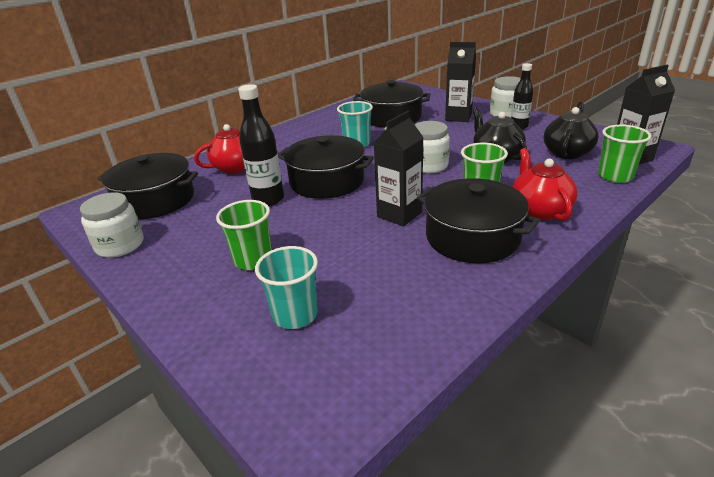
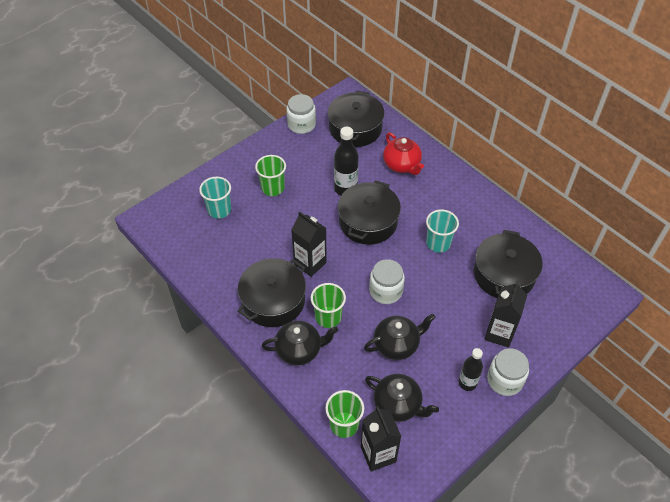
camera: 90 degrees right, 20 degrees up
(539, 210) = (299, 350): red teapot -> black teapot

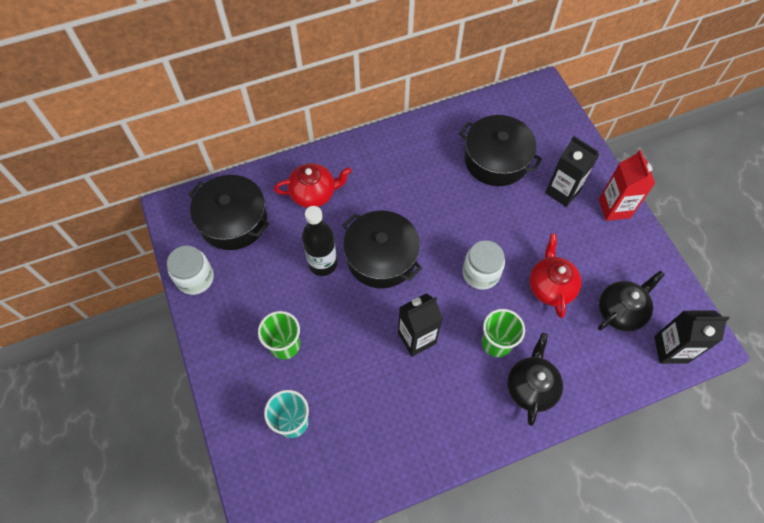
camera: 70 degrees left, 10 degrees up
(273, 301) = (456, 396): black pot -> none
(344, 424) = (632, 371): green cup -> none
(397, 344) = (550, 286): black teapot -> red teapot
(438, 243) = (436, 201): turquoise cup -> none
(467, 383) = (610, 240): black bottle -> none
(504, 380) = (614, 208): white jar -> red carton

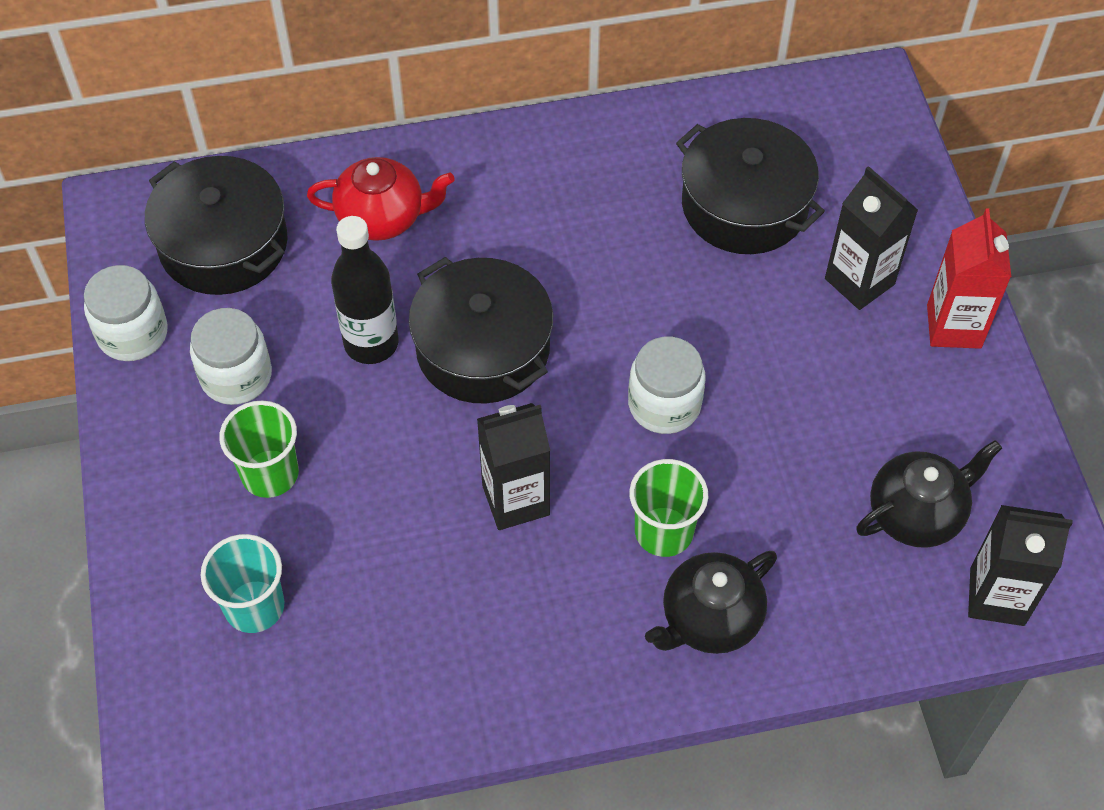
camera: 10 degrees right, 5 degrees down
(255, 293) = (236, 376): none -> white jar
(531, 387) = (709, 619): black teapot -> black teapot turned 150 degrees counterclockwise
(550, 286) = (792, 449): red teapot -> none

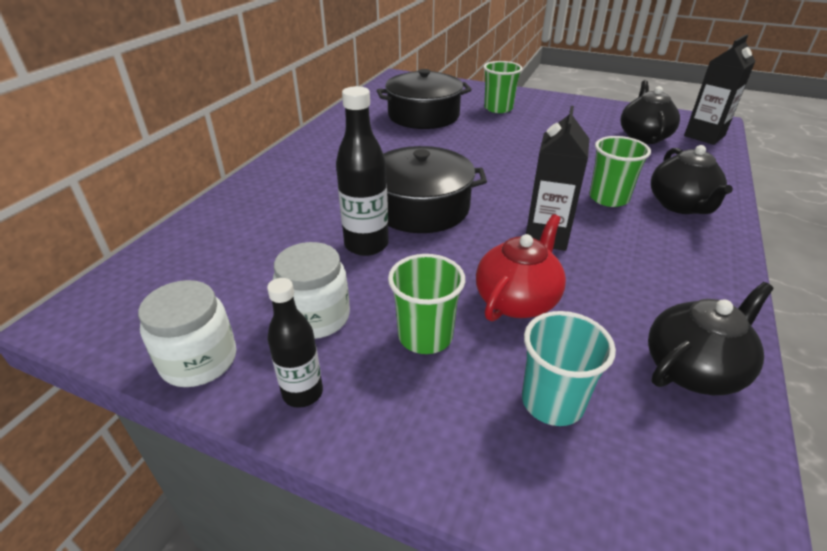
camera: 55 degrees left, 20 degrees down
(148, 427) = (302, 393): none -> black bottle
(223, 244) = (196, 275): black pot -> none
(371, 704) = (693, 369): none -> black teapot
(382, 217) = (279, 206): red teapot -> red teapot (517, 300)
(664, 404) = (521, 170): white jar -> none
(859, 281) = (498, 108): black carton -> green cup
(954, 326) = (544, 100): red carton -> none

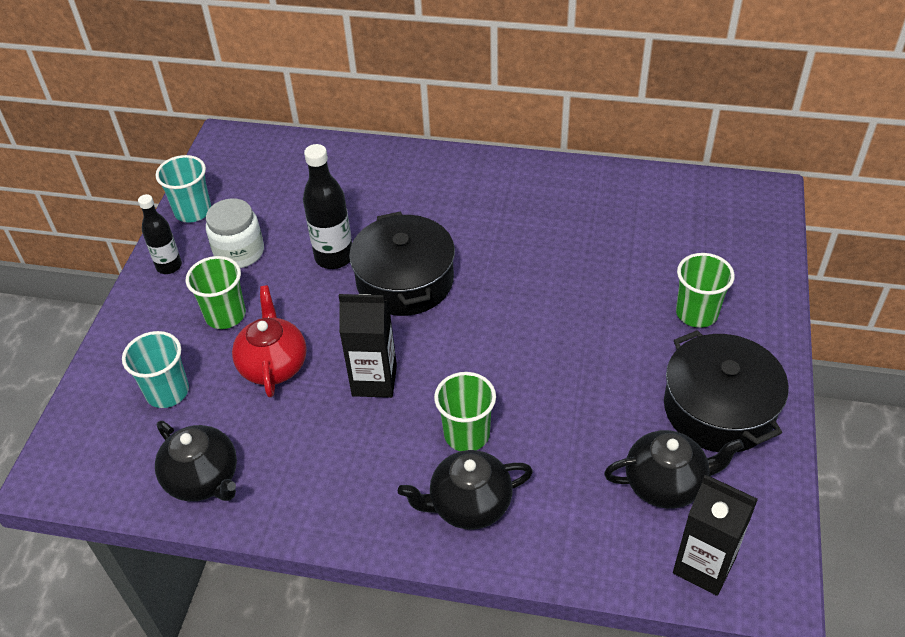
camera: 80 degrees right, 10 degrees up
(199, 360) = (193, 211): white jar -> turquoise cup
(423, 115) = (634, 242): black pot -> black pot (719, 408)
(517, 300) = (273, 365): red teapot -> red teapot turned 120 degrees counterclockwise

